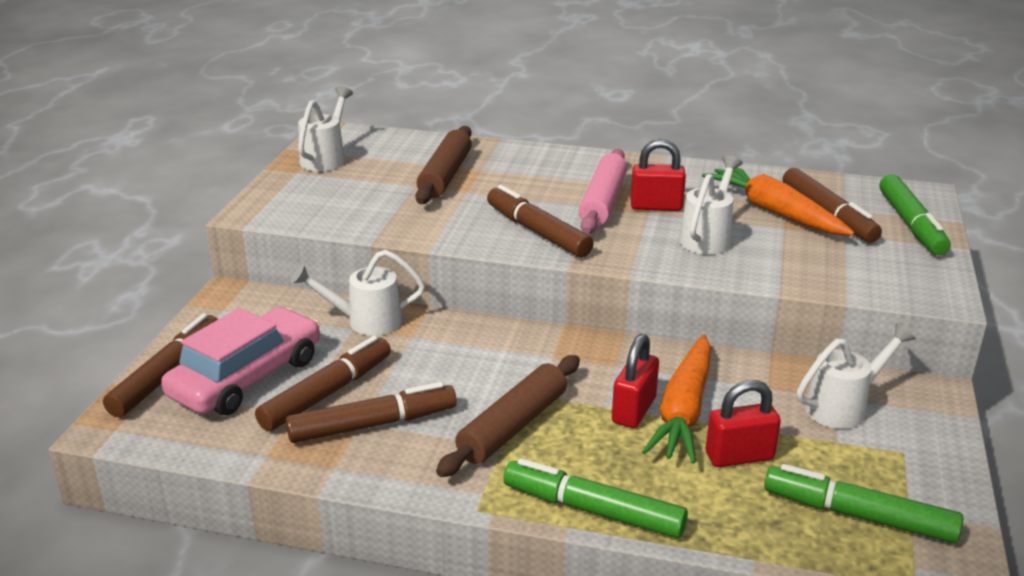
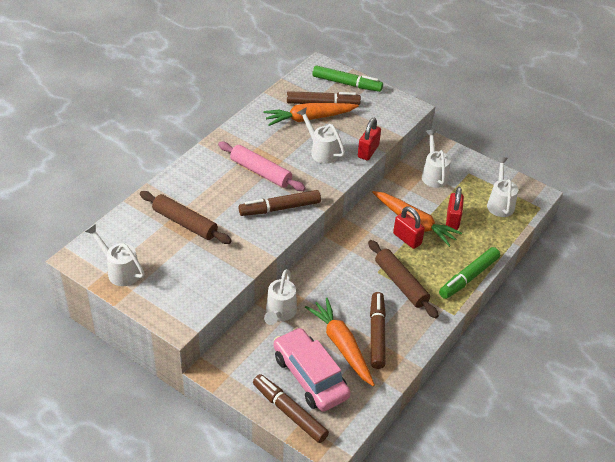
camera: 70 degrees left, 15 degrees up
(327, 393) = (341, 345): brown marker -> orange carrot
(656, 206) = (278, 155): red padlock -> red padlock (368, 151)
(858, 515) = (500, 203): green marker -> white watering can

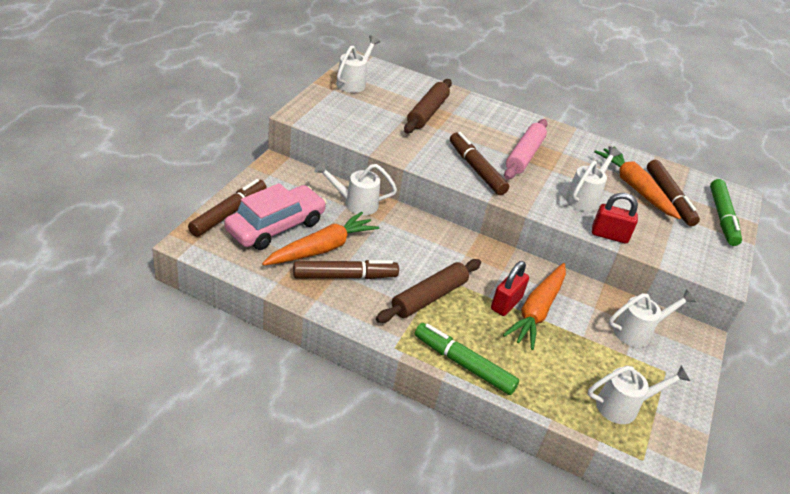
camera: 75 degrees right, 5 degrees down
(452, 220) = (562, 350): red padlock -> none

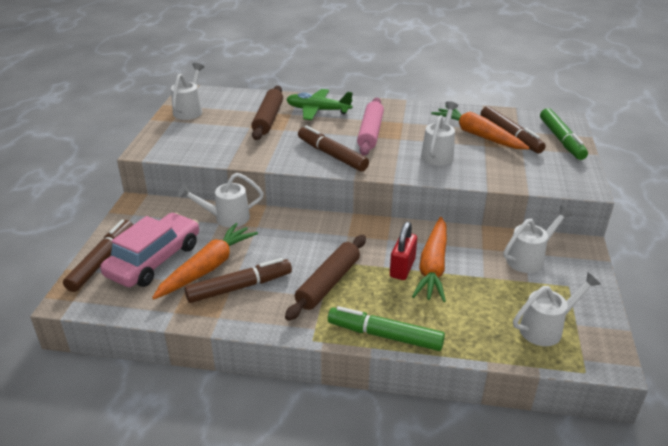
camera: 10 degrees left, 5 degrees down
(480, 116) = (318, 110): none -> green plane
(609, 235) = (473, 179): red padlock -> none

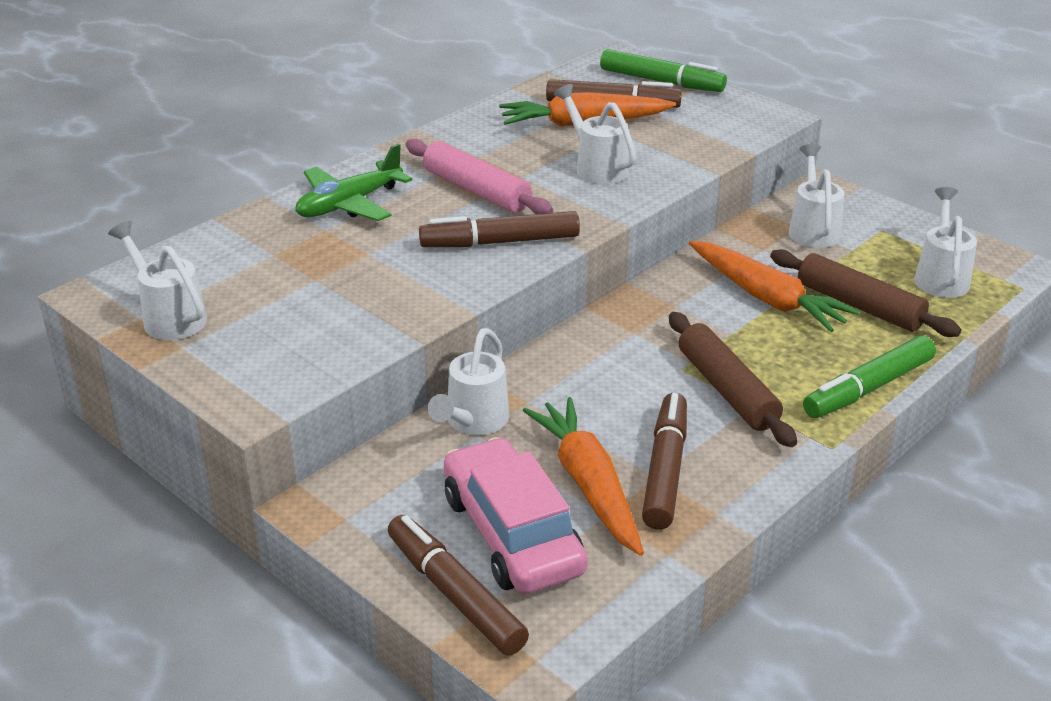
camera: 55 degrees left, 0 degrees up
(268, 119) = (314, 254): brown rolling pin -> brown rolling pin (858, 305)
(402, 268) = (749, 321): red padlock -> none

